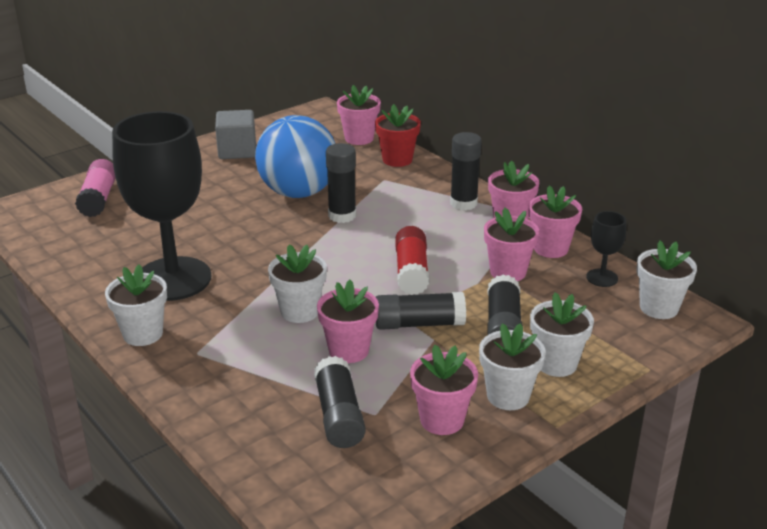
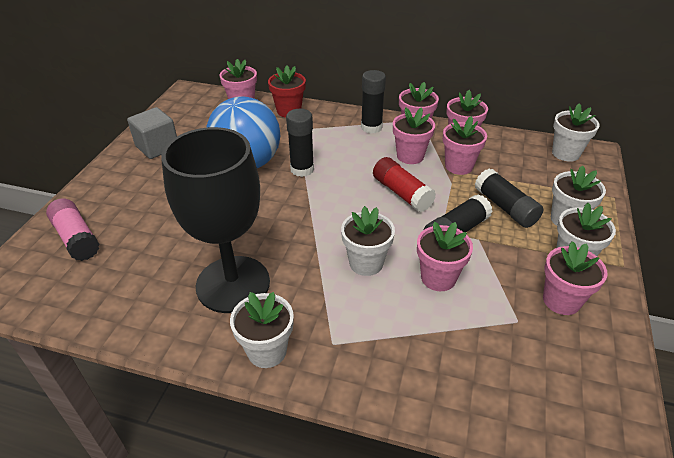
camera: 35 degrees left, 10 degrees up
(338, 415) = (498, 337): black glue stick -> none
(467, 244) = (410, 156): none -> pink flower pot
(602, 278) = (513, 146): black goblet -> none

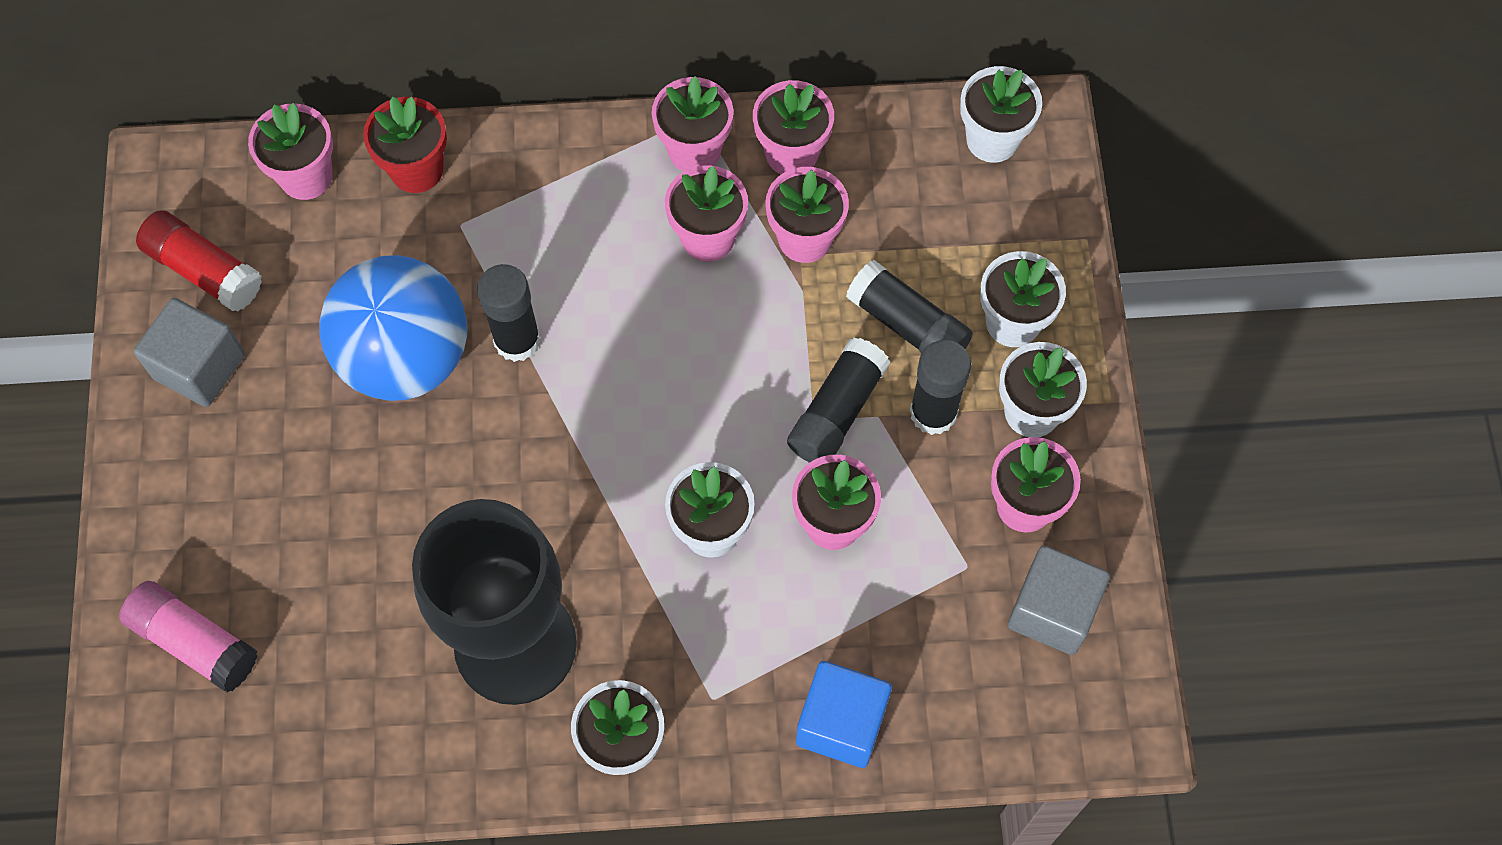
camera: 20 degrees left, 25 degrees up
(371, 127) = (606, 172): black glue stick -> black glue stick (933, 413)
(402, 193) = (721, 346): red glue stick -> red glue stick (204, 270)
(410, 382) = (841, 723): none -> blue cube
(573, 361) = (1052, 611): none -> grey cube

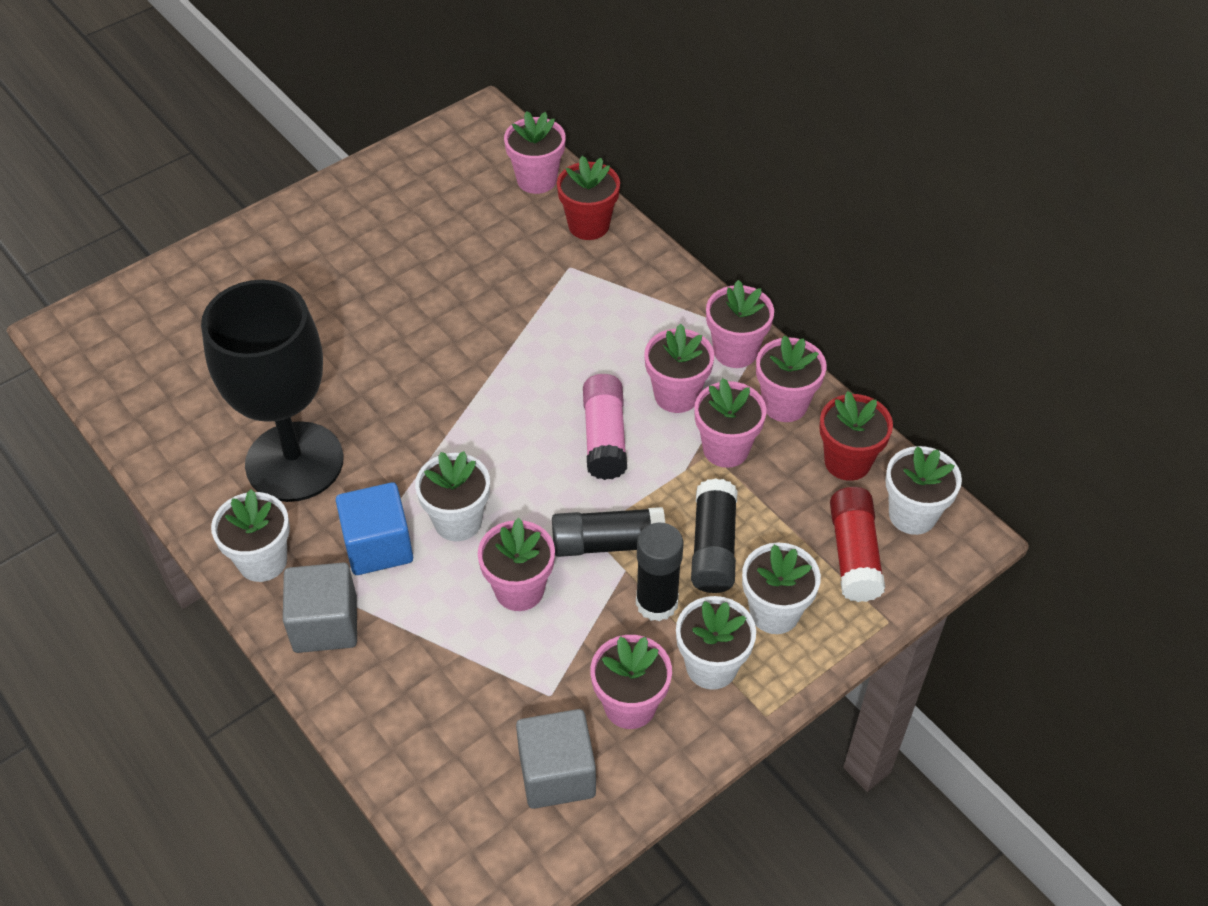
camera: 55 degrees right, 15 degrees down
(195, 642) = (186, 307): pink glue stick -> pink glue stick (605, 437)
(200, 367) = (368, 207): grey cube -> grey cube (325, 624)
(204, 270) = (433, 173): red glue stick -> red glue stick (854, 554)
(406, 357) = (453, 294): blue ball -> none
(517, 340) = (512, 340): black glue stick -> none
(841, 723) = (366, 683): blue cube -> blue cube (378, 546)
(896, 149) = (847, 462): none -> red flower pot

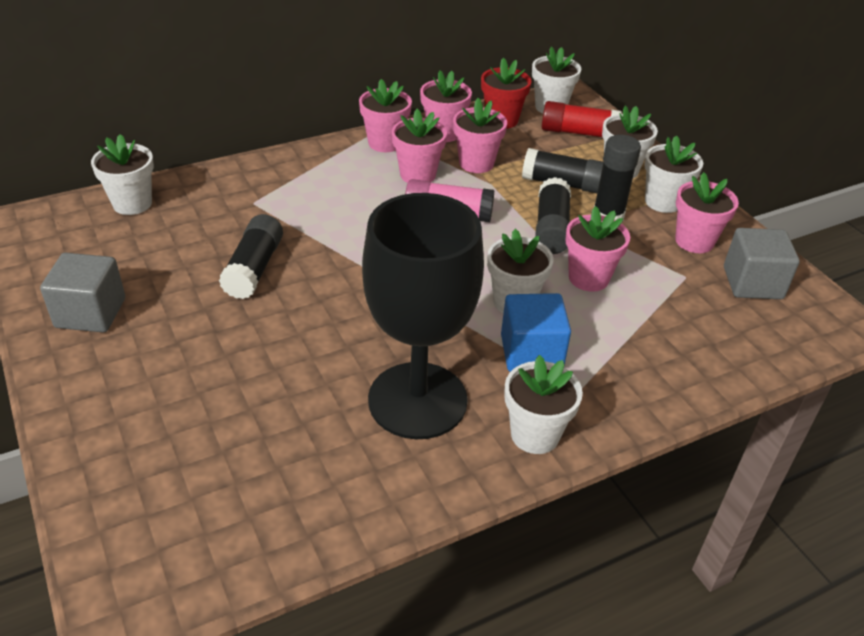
camera: 80 degrees left, 10 degrees down
(325, 624) = (612, 396): grey cube -> grey cube (90, 313)
(458, 297) = (254, 269): none -> black glue stick
(536, 180) = (132, 203): pink flower pot -> white flower pot
(588, 225) = (210, 185): red flower pot -> none

